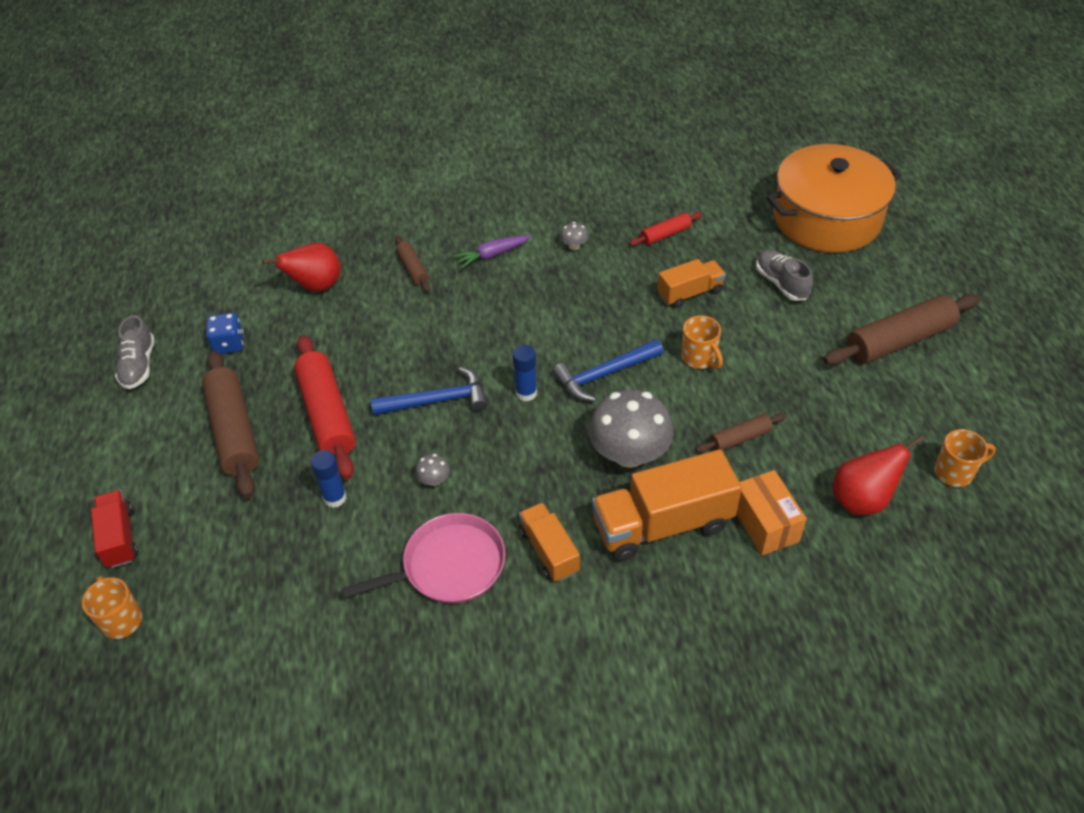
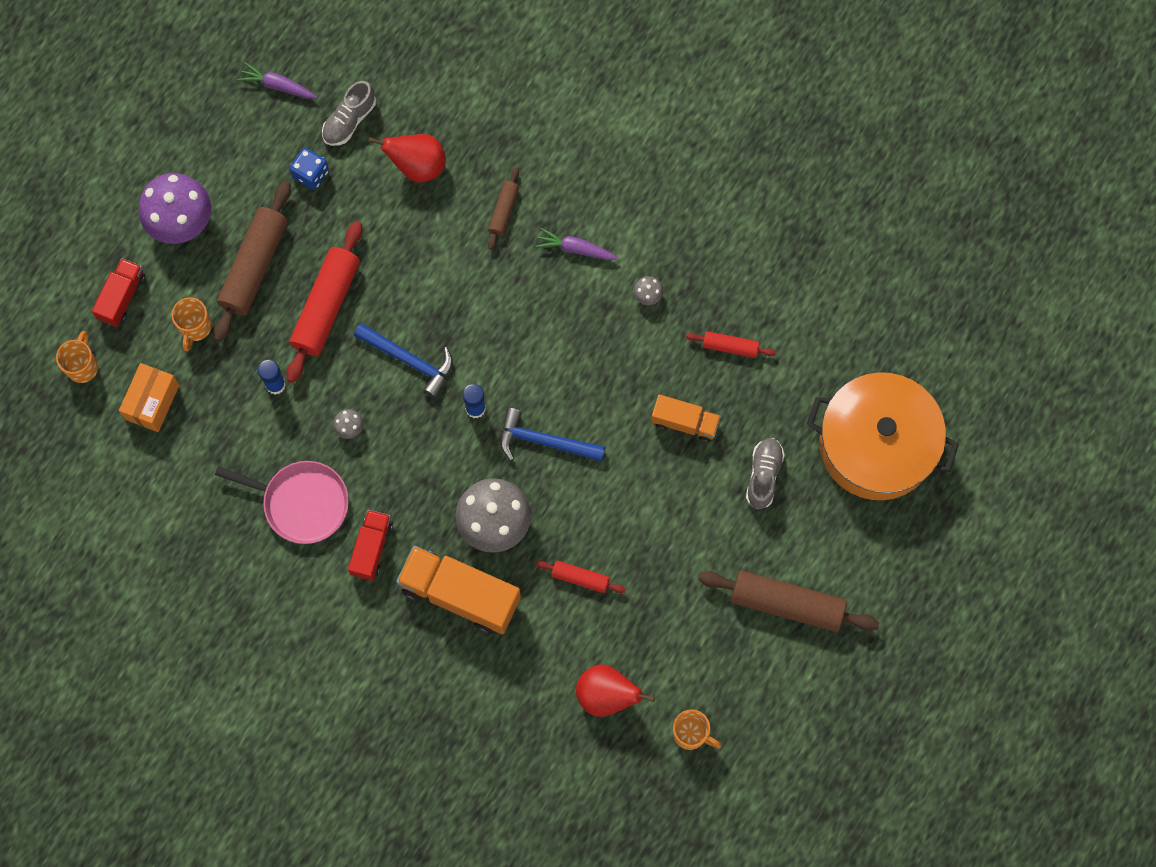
camera: 40 degrees right, 25 degrees up
(132, 446) = (180, 220): none -> purple mushroom
(139, 365) = (235, 141): grey shoe -> grey shoe (349, 120)
(147, 311) = (277, 86): none -> purple carrot
(549, 551) = (371, 548): orange truck -> red truck
(699, 358) = (625, 488): orange mug -> orange mug (195, 327)
(740, 438) = (580, 578): brown rolling pin -> red rolling pin
(765, 524) = (524, 654): orange box -> orange box (152, 402)

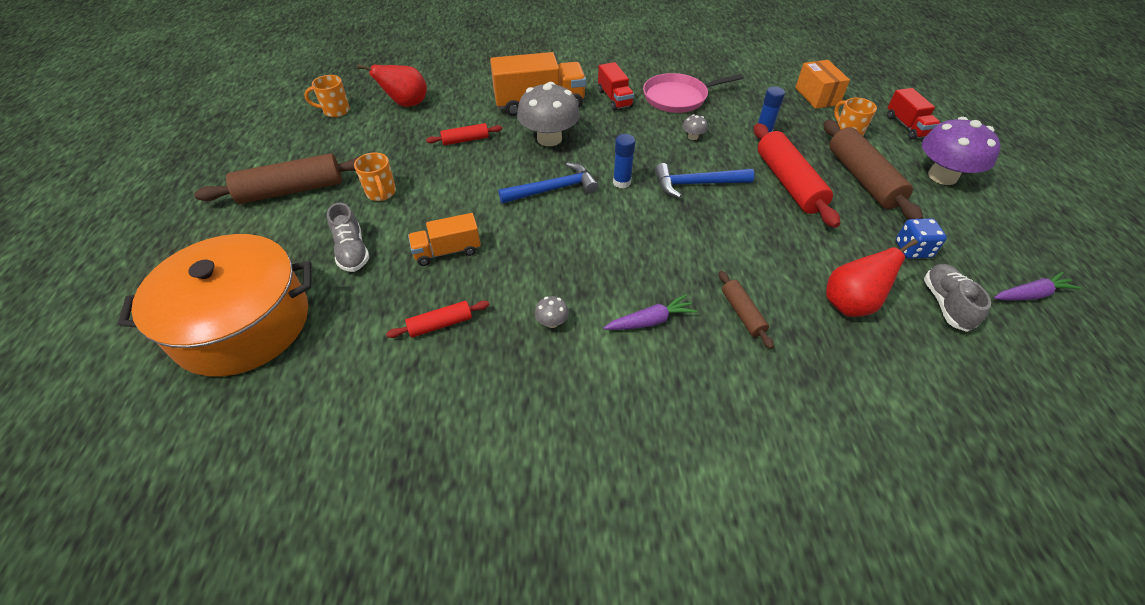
camera: 145 degrees right, 25 degrees down
(82, 366) = (875, 92): orange mug -> orange mug (381, 193)

